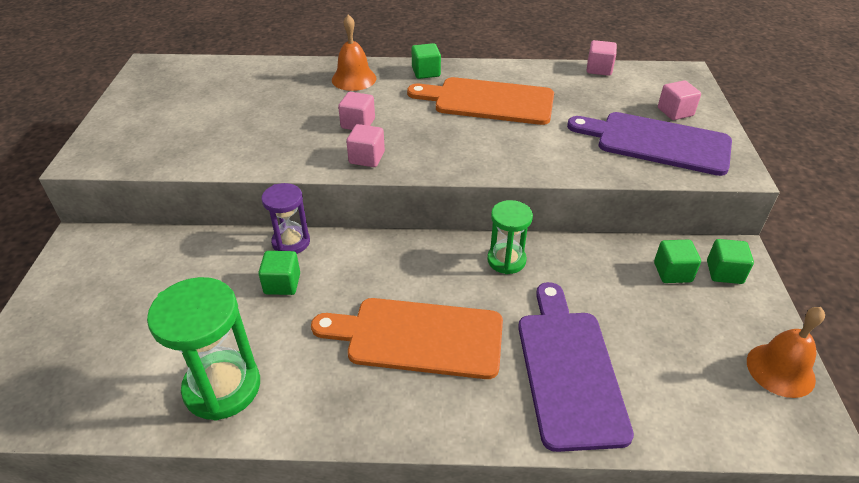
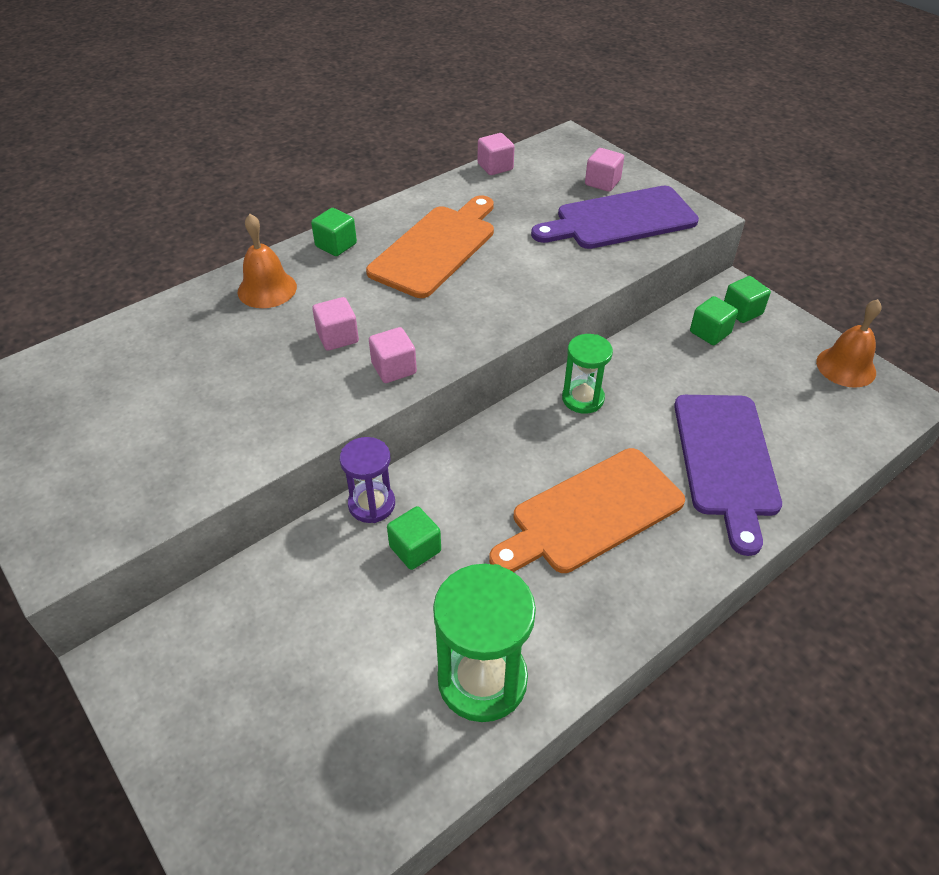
camera: 40 degrees left, 5 degrees up
(488, 101) = (436, 248): orange cutting board -> orange cutting board turned 150 degrees clockwise
(569, 370) = (726, 460): purple cutting board -> purple cutting board turned 135 degrees counterclockwise

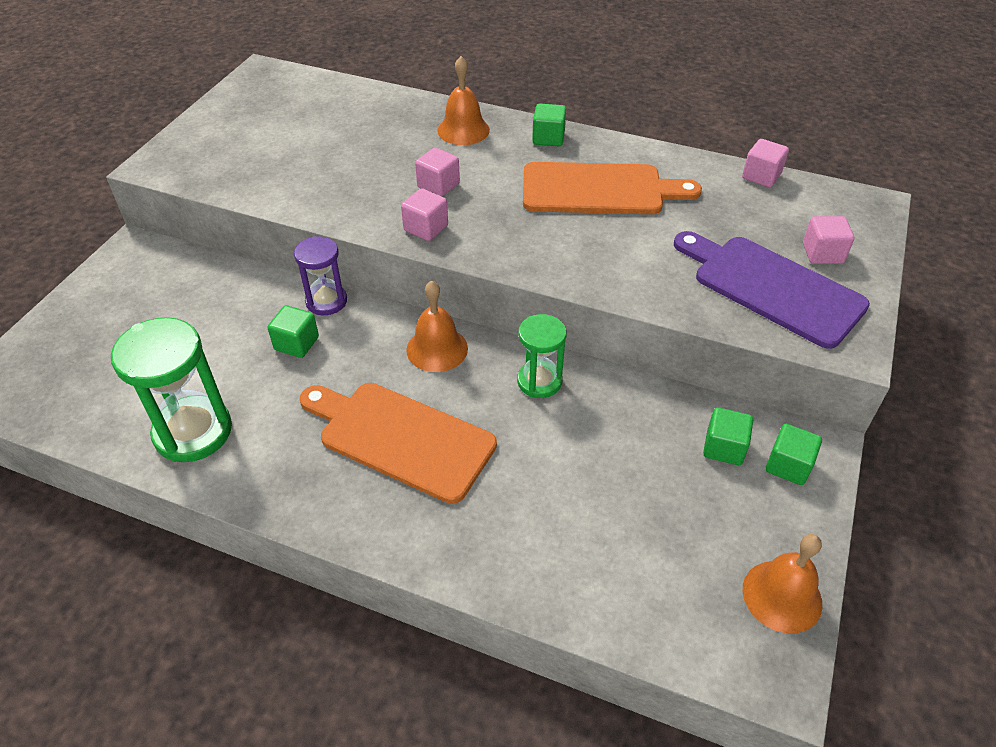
camera: 60 degrees right, 0 degrees up
(499, 447) = (437, 349): none -> orange bell
(726, 460) = (538, 520): purple cutting board -> none

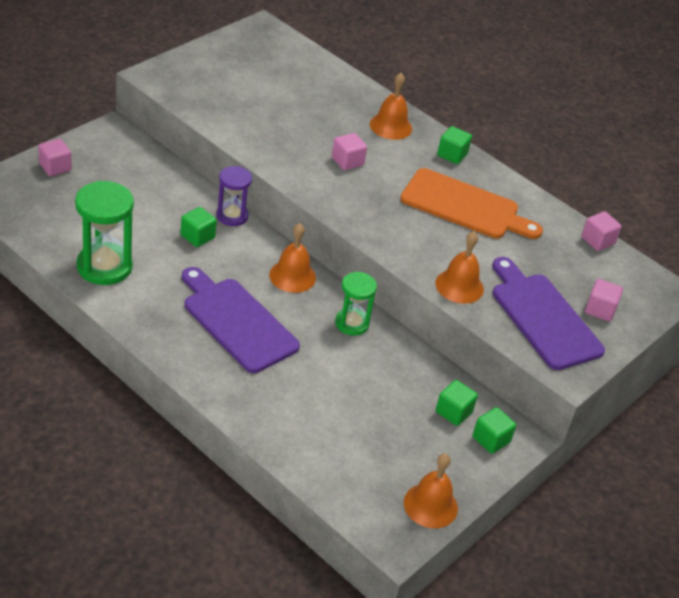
camera: 15 degrees right, 5 degrees down
(400, 438) = (237, 322): orange cutting board -> purple cutting board
(426, 228) = (321, 188): pink cube -> pink cube (55, 167)
(656, 286) = (459, 286): none -> orange bell

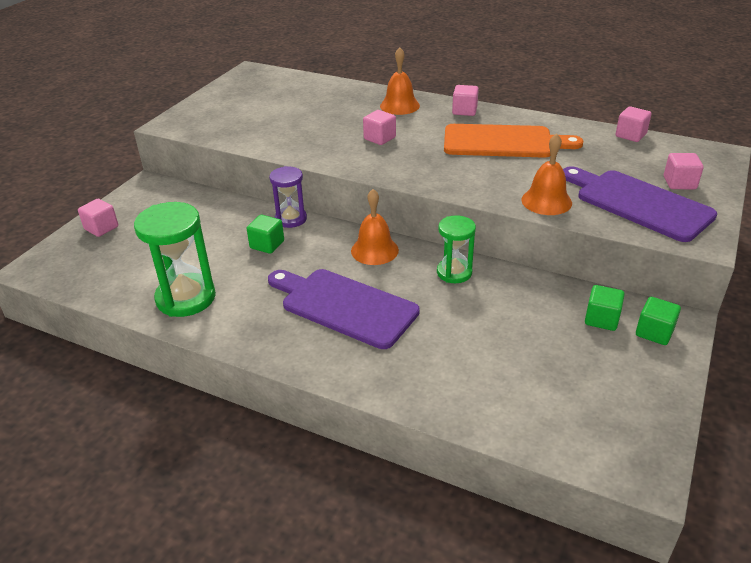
camera: 10 degrees left, 5 degrees down
(430, 505) = (649, 419): orange bell -> none
(452, 155) = (464, 111): green cube -> pink cube

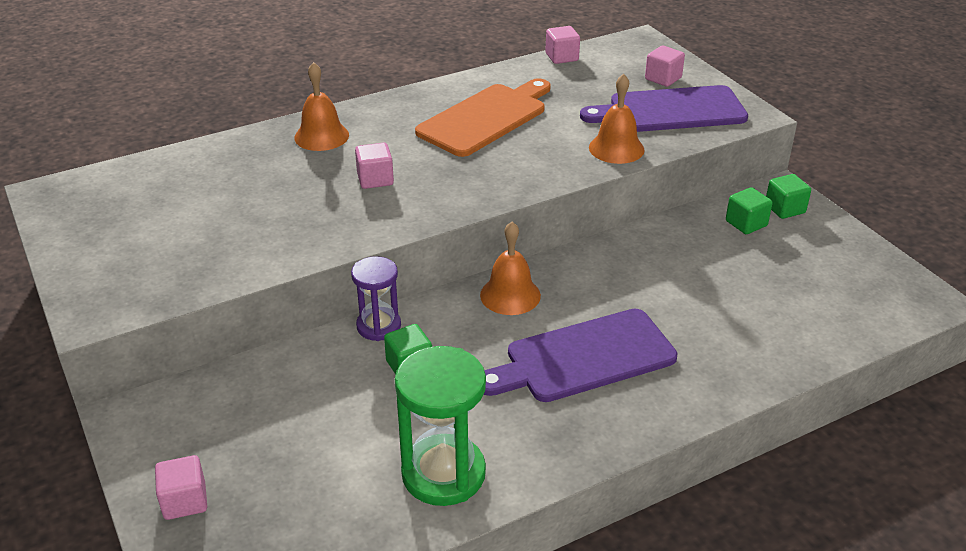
camera: 55 degrees left, 0 degrees up
(454, 272) = (602, 265): green hourglass -> none
(464, 111) = (393, 107): pink cube -> none

